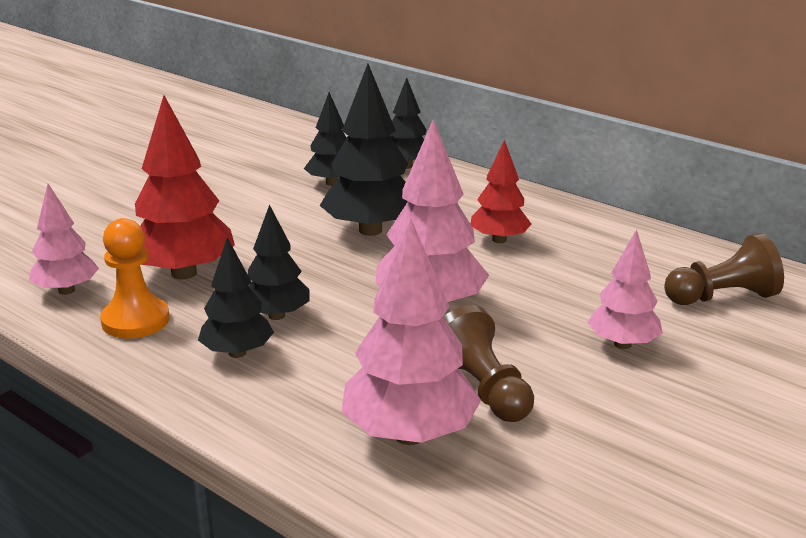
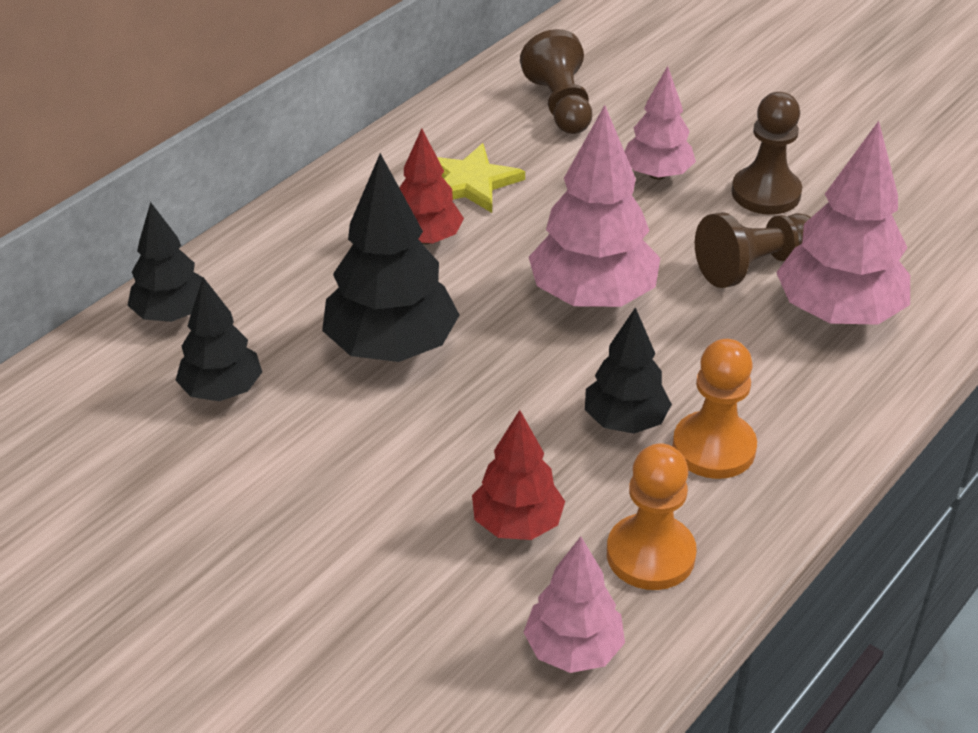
camera: 90 degrees left, 15 degrees up
(184, 273) = (517, 524): red tree -> red tree, size x0.61
(237, 353) = (714, 448): black tree -> orange pawn
(580, 256) = (471, 182): none -> yellow star
(609, 407) = (766, 193): none -> brown pawn

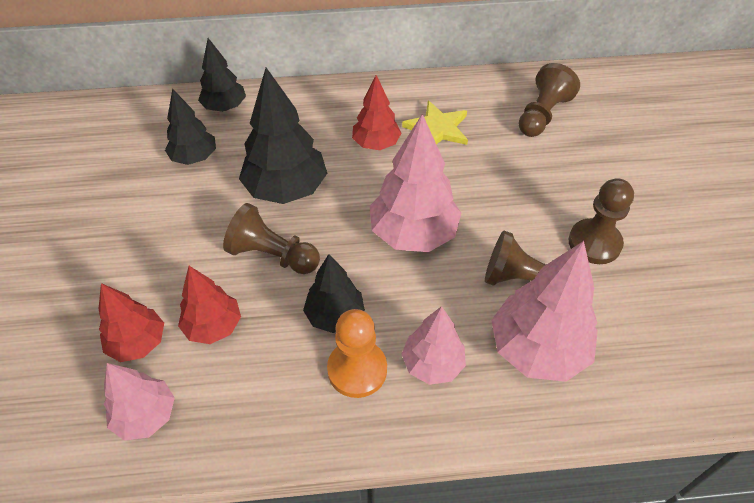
camera: 45 degrees right, 10 degrees up
(459, 601) = (138, 343): none -> red tree
(477, 417) = (272, 255): none -> brown pawn
(650, 554) = (246, 400): orange pawn -> none
(657, 174) = (543, 188): pink tree -> pink tree (432, 364)

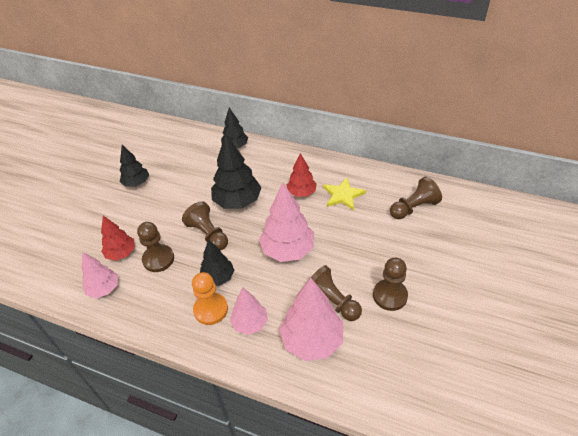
camera: 30 degrees right, 5 degrees down
(194, 157) = (203, 169): black tree -> black tree (136, 183)
(213, 326) = (158, 259): red tree -> brown pawn

